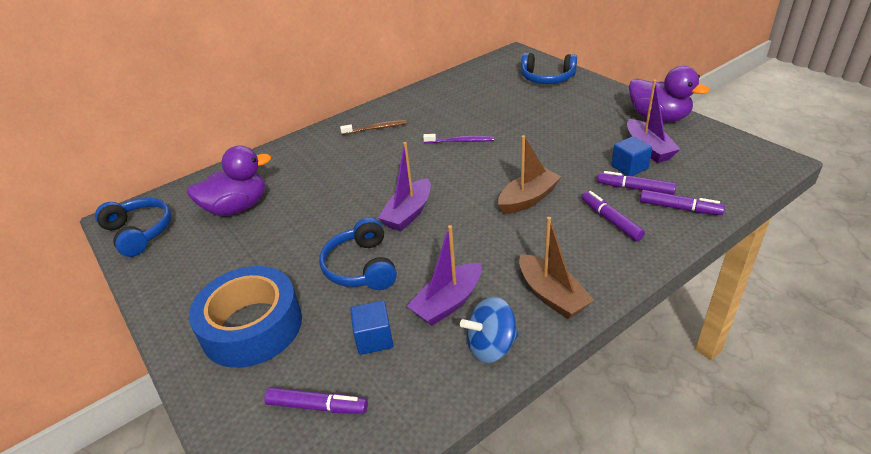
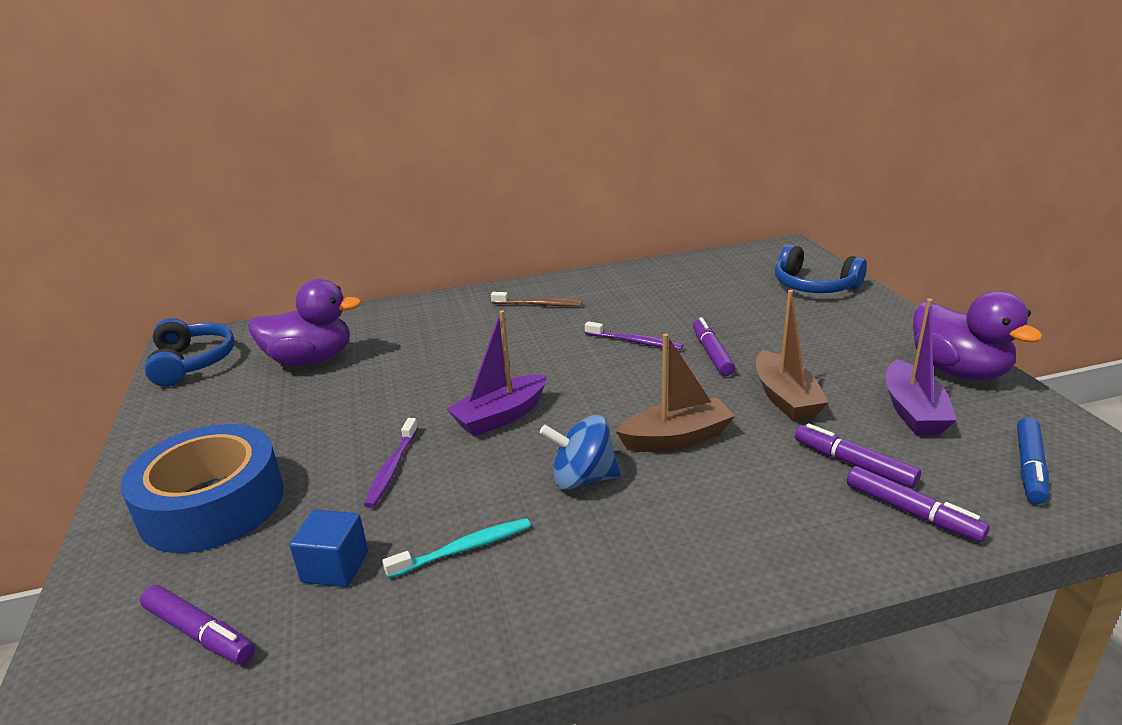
camera: 20 degrees right, 10 degrees down
(361, 267) = (392, 468): blue headphones -> purple toothbrush
(448, 303) = (463, 549): purple boat -> turquoise toothbrush
(491, 346) = (476, 631): blue spinning top -> blue spinning top (582, 479)
(552, 295) = (616, 585): brown boat -> brown boat (785, 398)
(610, 220) = (783, 500): purple marker -> purple marker (711, 353)
(629, 167) = (864, 431): blue cube -> none
(722, 167) = (1029, 467): none -> blue marker

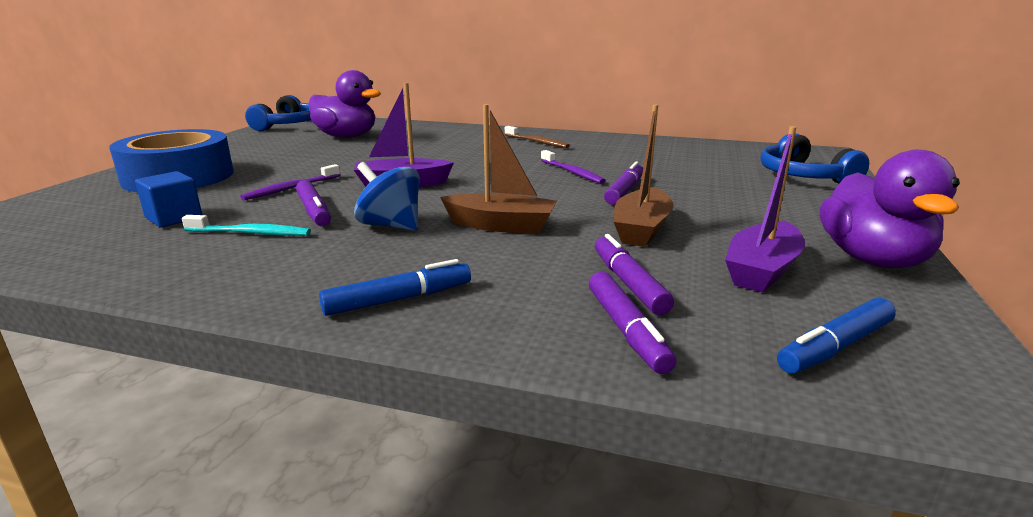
camera: 30 degrees right, 5 degrees down
(200, 633) = (64, 221): purple marker -> purple marker (314, 211)
(726, 561) = (399, 299): none -> blue marker

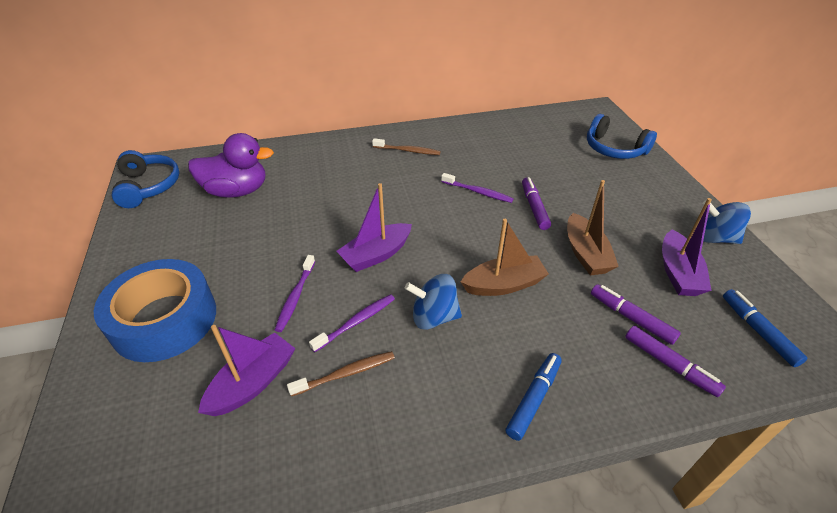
camera: 30 degrees left, 20 degrees up
(174, 218) = (253, 383): blue cube -> purple boat
(250, 233) = (346, 374): turquoise toothbrush -> brown toothbrush
(314, 211) = (356, 322): purple marker -> purple toothbrush
(835, 347) = (758, 331): blue marker -> blue marker turned 135 degrees clockwise
(872, 259) = (714, 238): purple duck -> blue spinning top

